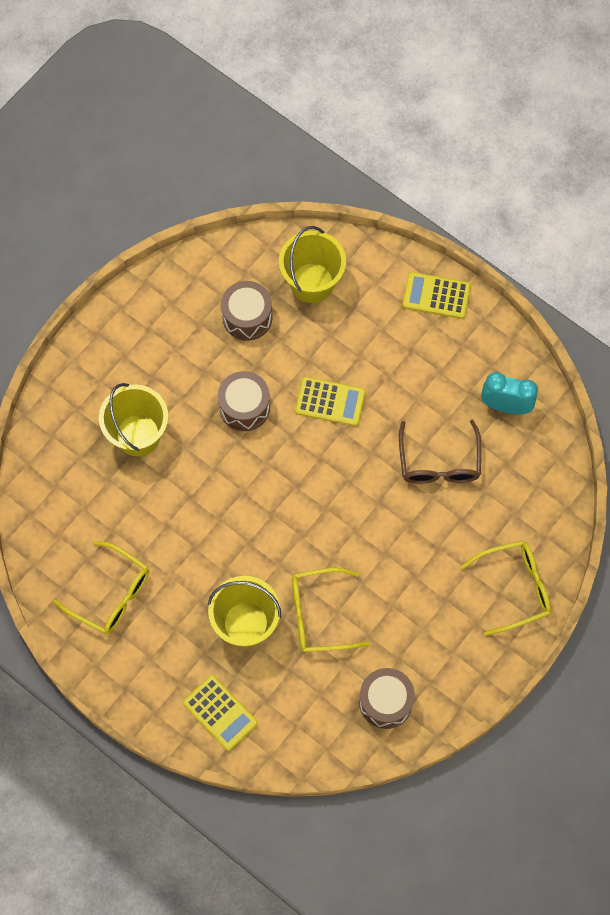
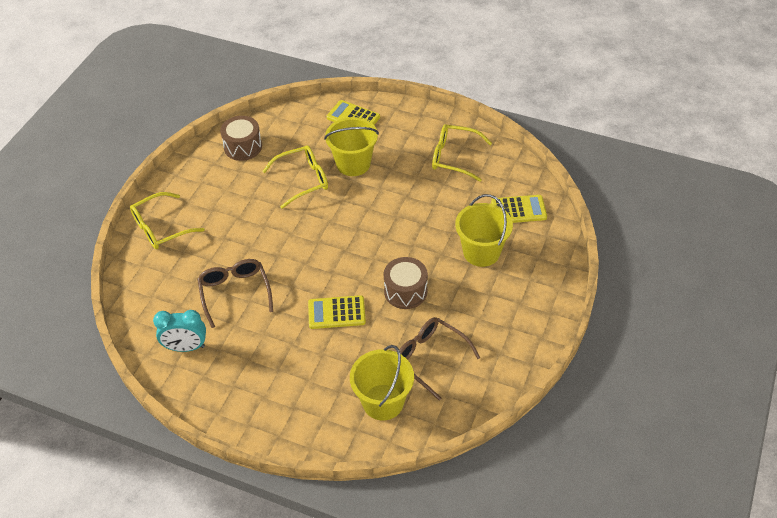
camera: 165 degrees right, 20 degrees down
(247, 317) = (430, 358): brown drum -> brown glasses
(436, 296) = (265, 421): yellow calculator -> yellow calculator (518, 210)

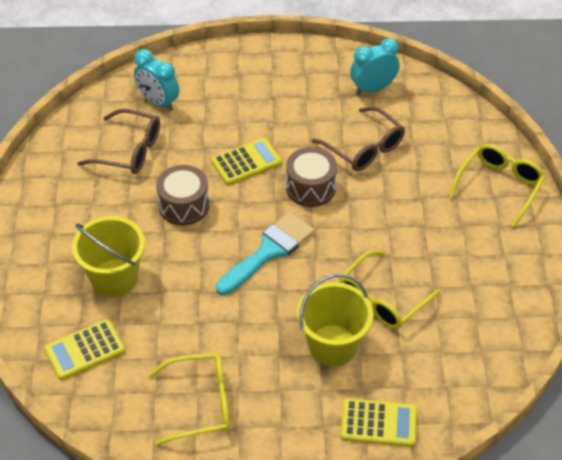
camera: 155 degrees right, 0 degrees up
(243, 147) = (493, 320): brown drum -> brown drum (310, 188)
(360, 235) = (268, 251): none -> turquoise brush
(383, 402) = (158, 102): yellow bucket -> turquoise clock

